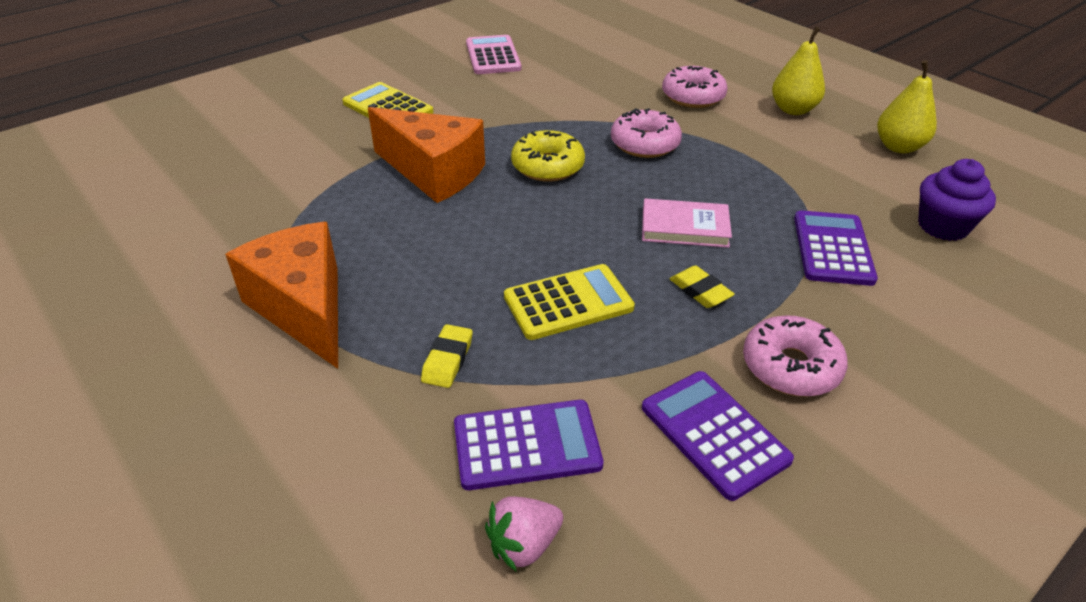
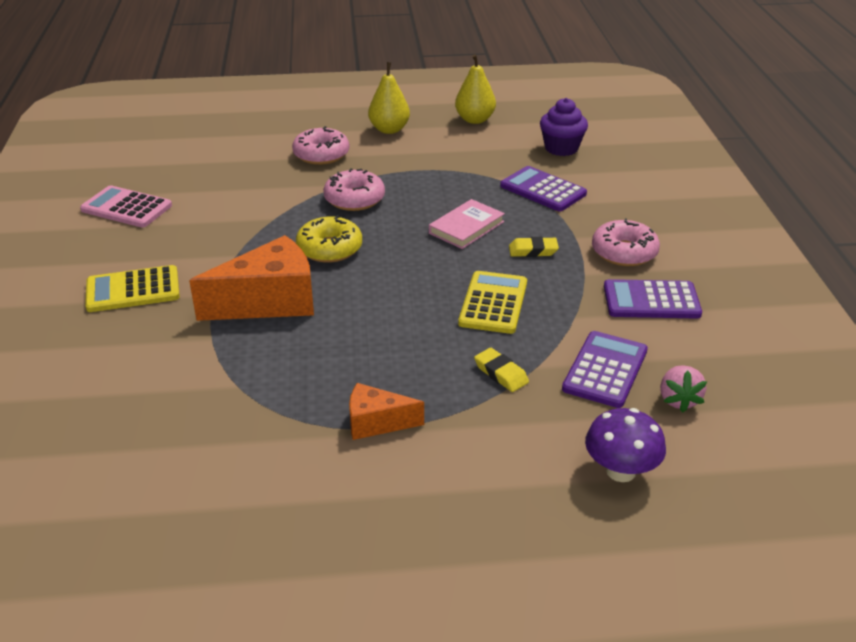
camera: 55 degrees left, 5 degrees down
(304, 308) = (376, 423): orange cheese -> orange cheese, size x0.55
(340, 537) = (620, 471): none -> purple mushroom

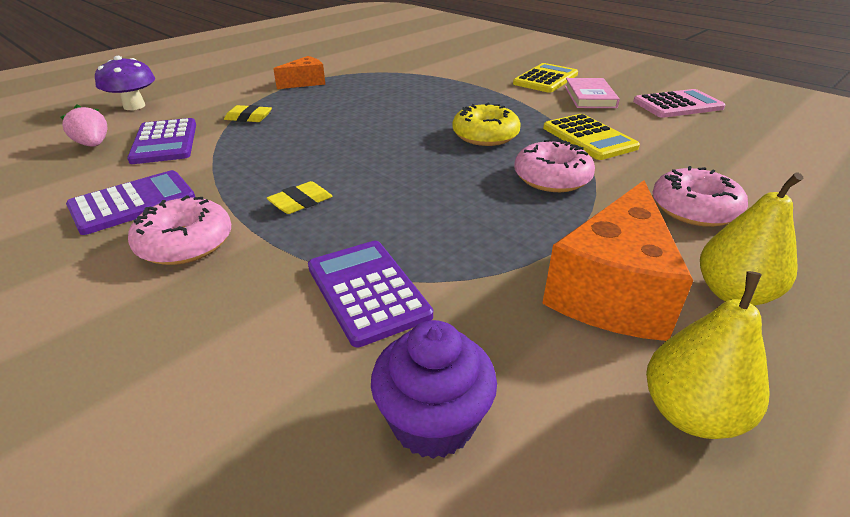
camera: 140 degrees right, 0 degrees up
(269, 302) = (458, 99): orange cheese -> orange cheese (612, 290)
(466, 227) = (400, 197): pink book -> pink book (590, 97)
(493, 303) = (296, 149): yellow calculator -> yellow calculator (589, 138)
(543, 190) = (367, 291): purple calculator -> purple calculator turned 120 degrees counterclockwise

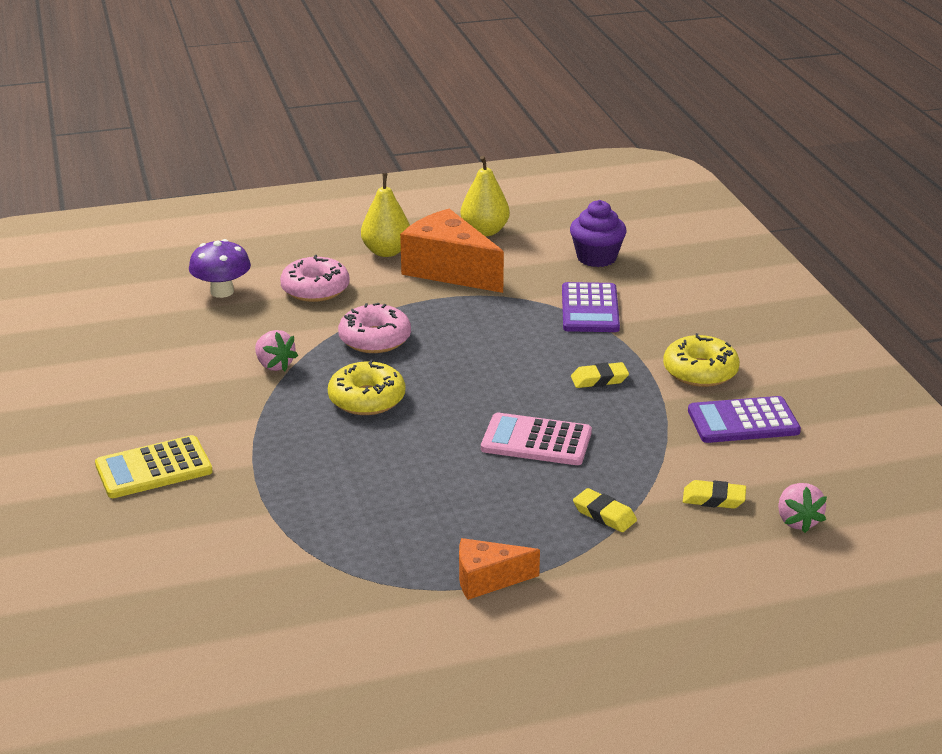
camera: 150 degrees left, 5 degrees down
(134, 106) = (756, 597): purple mushroom -> purple mushroom (222, 292)
(165, 142) = (713, 499): purple calculator -> yellow eraser
(185, 243) = (700, 372): pink donut -> yellow donut
(589, 138) = (274, 365): yellow calculator -> pink strawberry
(590, 97) = (166, 417): pink book -> none
(612, 290) = (449, 270): orange cheese -> orange cheese turned 105 degrees counterclockwise
(677, 105) = (103, 374): pink calculator -> pink calculator (536, 441)

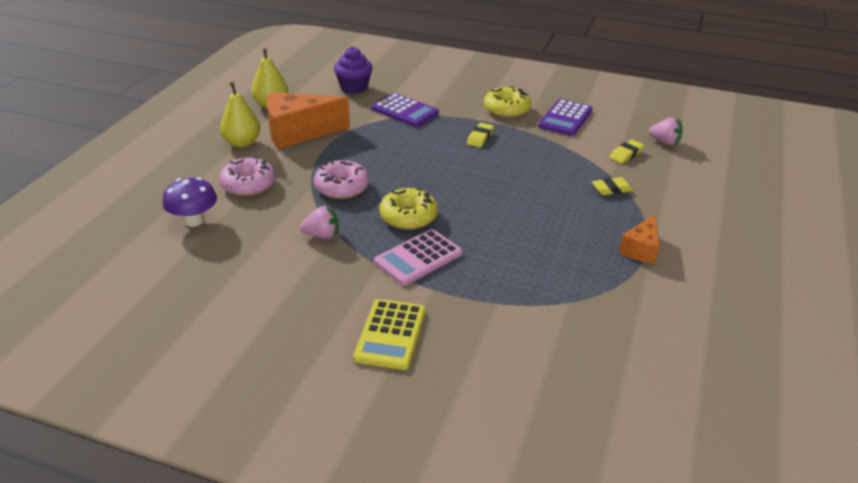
camera: 55 degrees left, 5 degrees up
(536, 441) = (519, 180): pink calculator -> pink calculator (418, 258)

